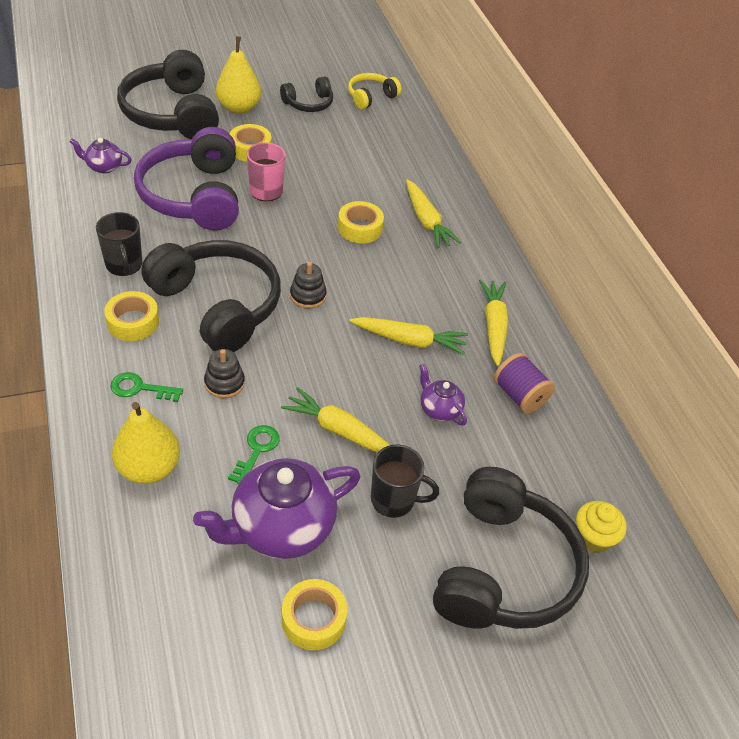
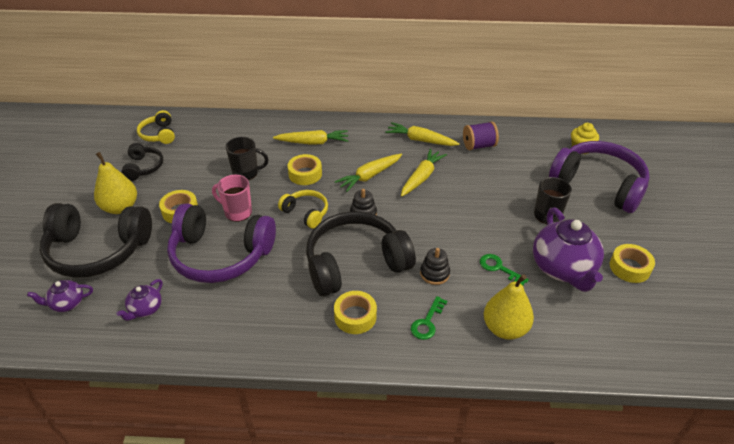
camera: 65 degrees left, 5 degrees down
(124, 265) = (286, 313): black mug -> black mug (246, 173)
(288, 245) = (306, 213): none -> yellow headphones
(340, 431) = (490, 225): yellow carrot -> yellow carrot (369, 176)
(439, 409) = (481, 179): purple teapot -> purple teapot (67, 304)
(503, 569) = (598, 185): black headphones -> purple headphones

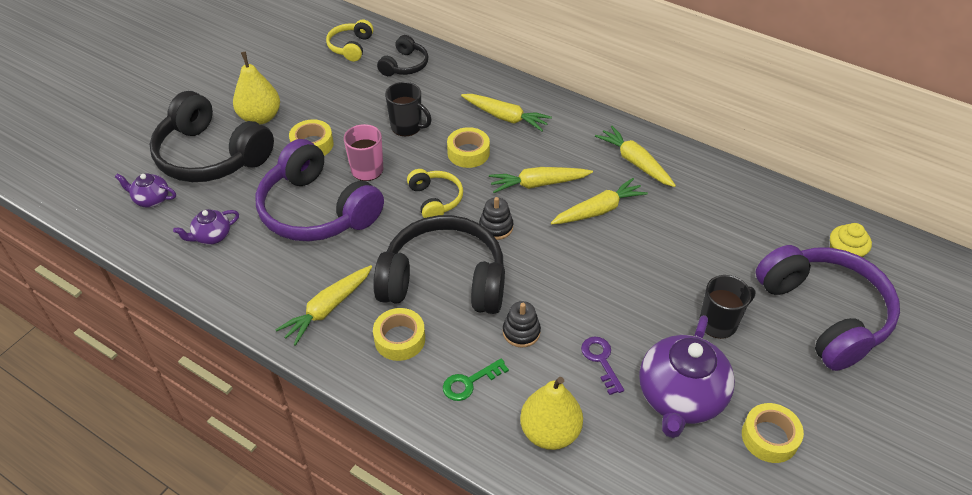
camera: 30 degrees right, 5 degrees up
(143, 167) = (311, 80): black headphones -> black headphones (405, 65)
(284, 320) = (328, 308): none -> yellow carrot
(479, 146) = (704, 197): purple spool -> none
(499, 268) = (601, 360): green key -> purple key

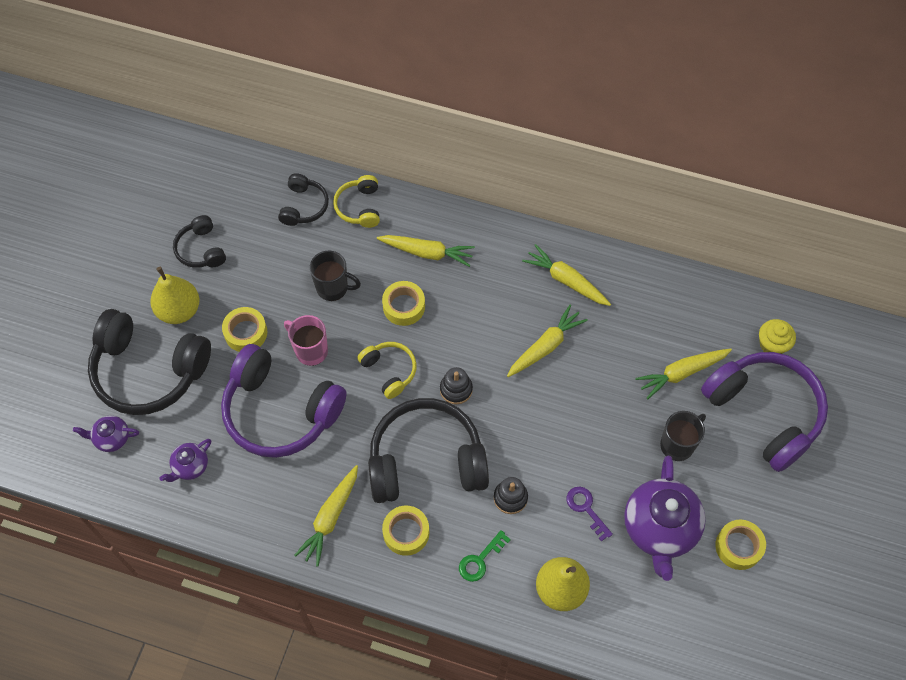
camera: 15 degrees left, 15 degrees up
(300, 79) = (201, 249): none -> black headphones
(351, 47) = (238, 193): yellow headphones -> yellow headphones (359, 207)
(538, 184) = (482, 329): yellow carrot -> yellow carrot (682, 373)

